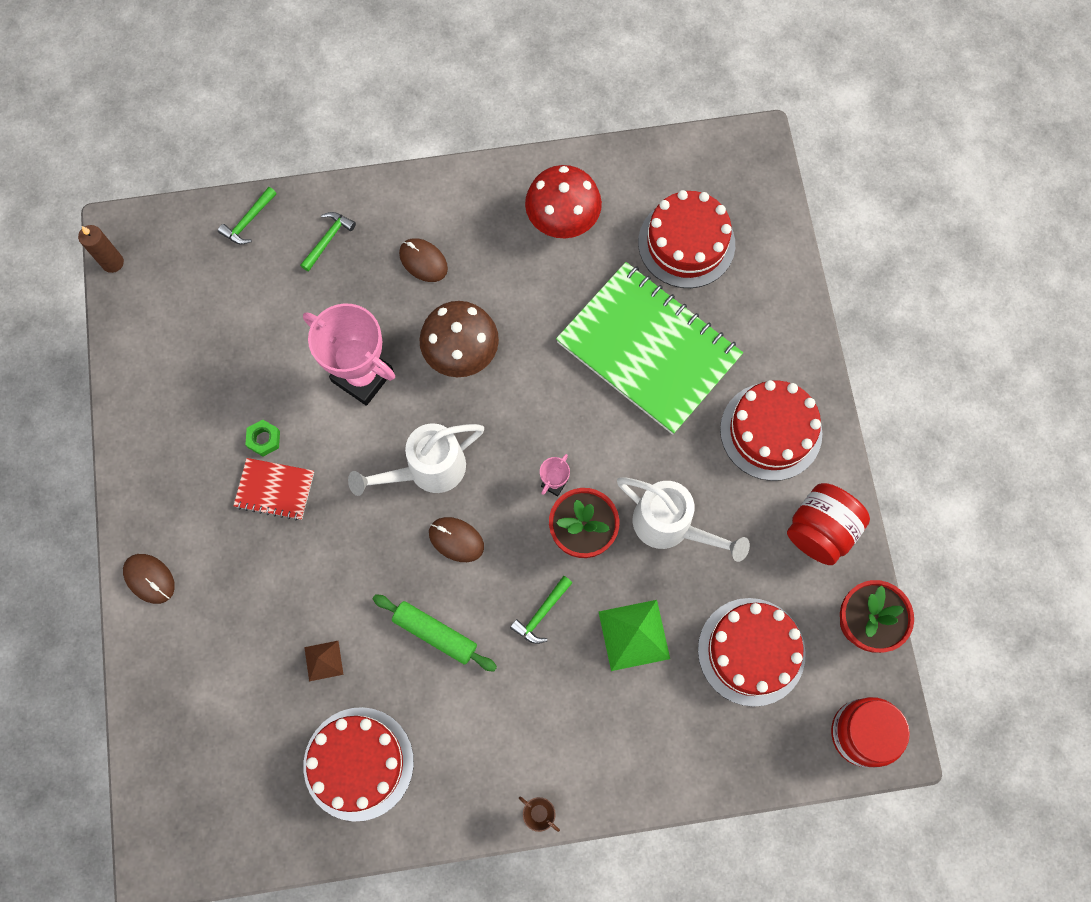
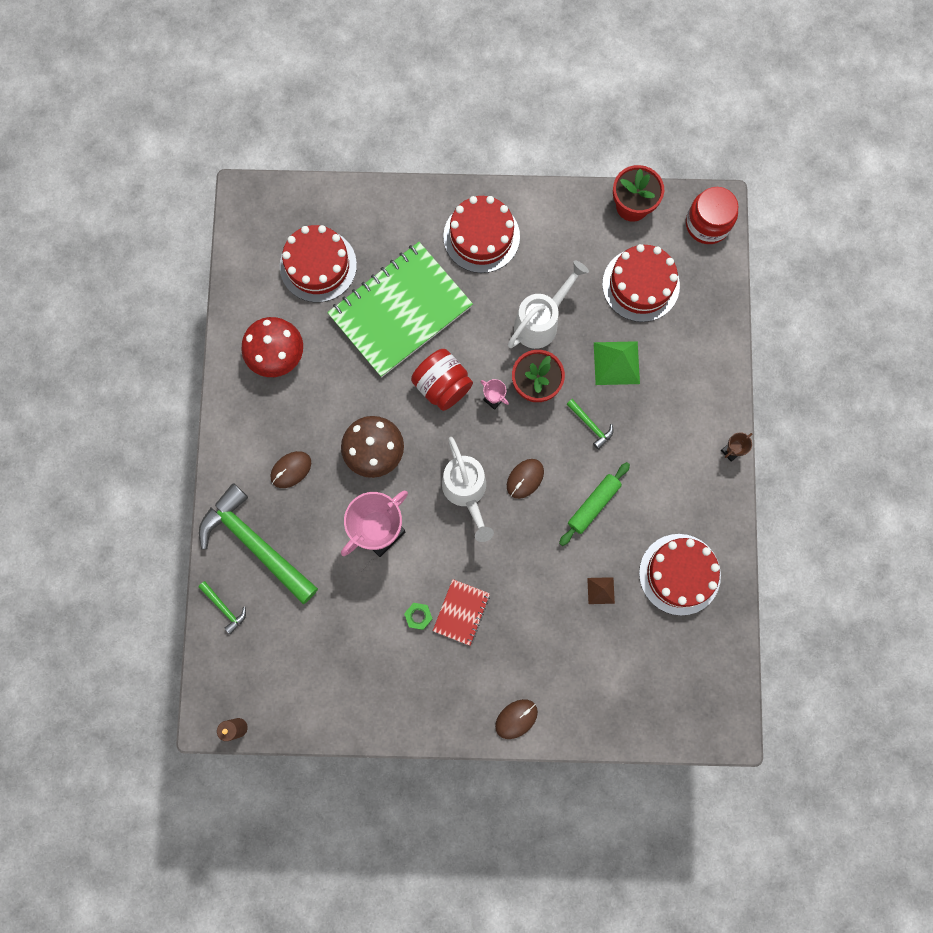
camera: 80 degrees left, 5 degrees up
(328, 240) = (255, 544): green hammer -> green hammer, size x2.40
(820, 530) = (561, 219): red jar -> red jar (442, 386)

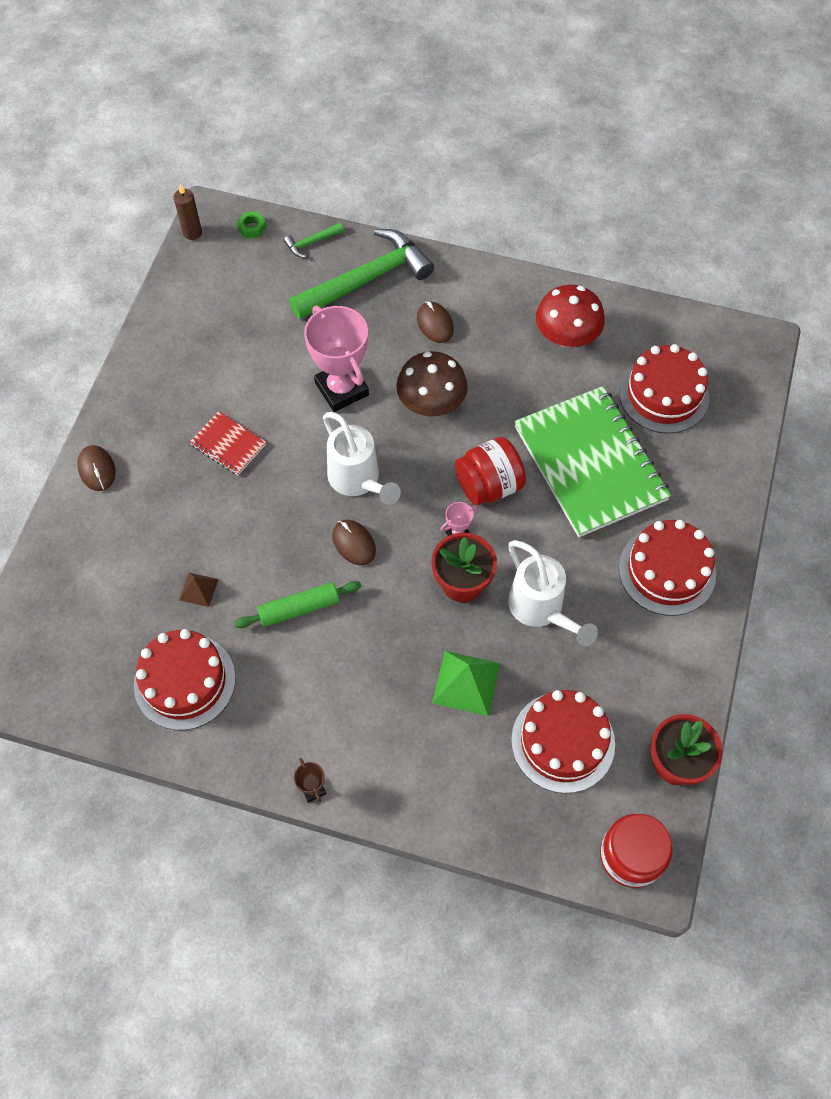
camera: 105 degrees right, 15 degrees down
(418, 616) = (239, 404): green nut -> green nut (252, 228)
(466, 492) = (358, 480): white watering can -> white watering can turned 120 degrees counterclockwise
(590, 425) = (395, 631): green hammer -> none
(593, 505) = (299, 608): green rolling pin -> green rolling pin turned 75 degrees counterclockwise

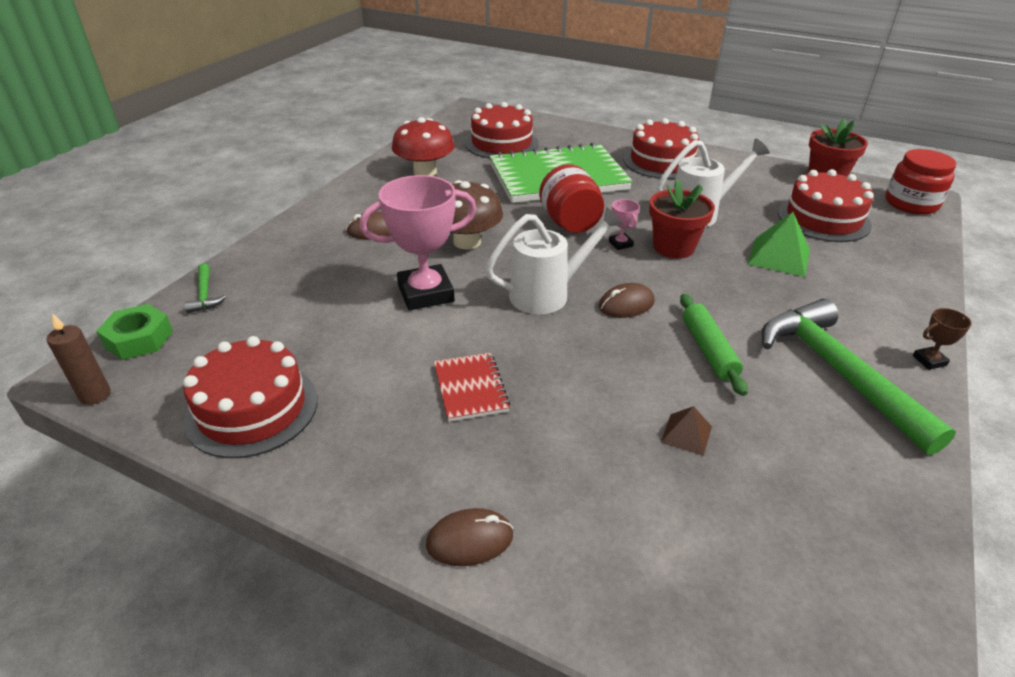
camera: 80 degrees left, 25 degrees down
(184, 681) = (824, 458): red cake -> red cake (252, 409)
(228, 444) = (470, 388): red notebook -> red notebook turned 60 degrees counterclockwise
(252, 228) = (139, 339): green nut -> green nut, size x1.61
(367, 279) = (288, 263): green hammer -> green hammer (838, 372)

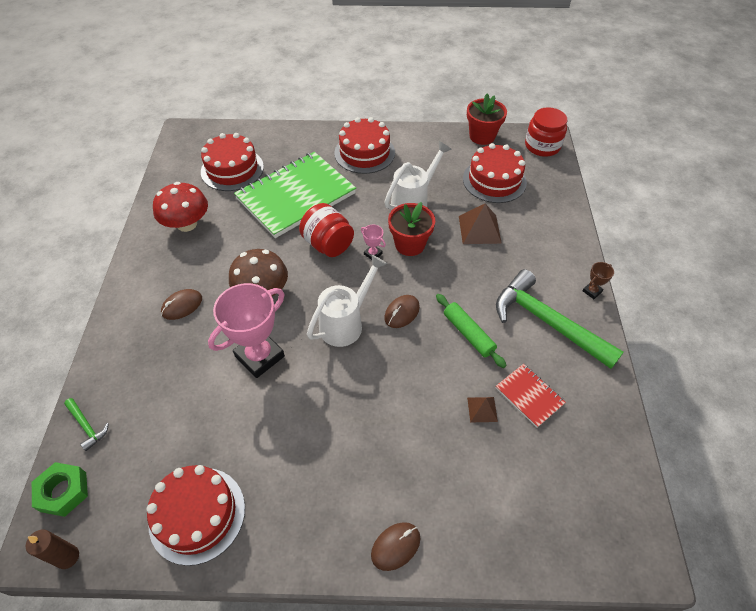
camera: 25 degrees left, 15 degrees up
(470, 388) = (336, 430): red notebook -> red notebook (529, 396)
(779, 256) = (479, 229): green pyramid -> brown pyramid

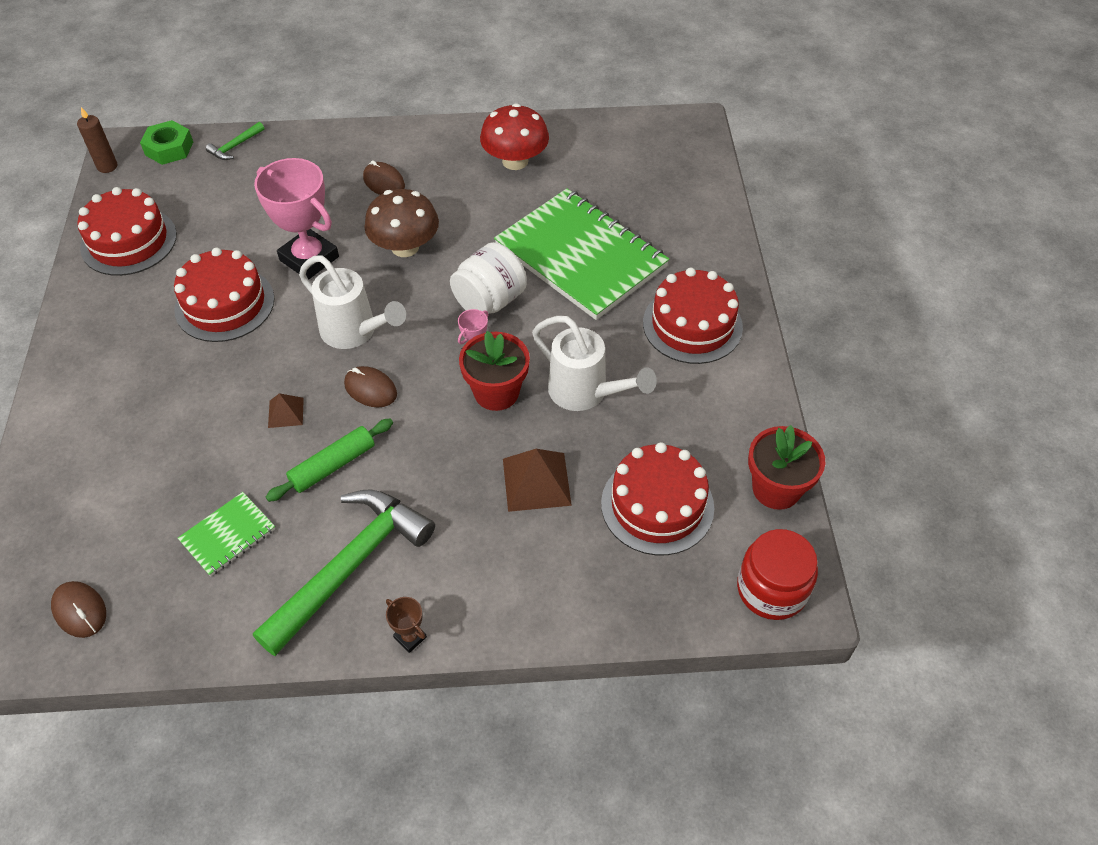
camera: 85 degrees right, 0 degrees up
(232, 169) = (625, 184): red cake -> red cake (224, 304)
(328, 244) = (489, 301): red jar -> white jar
(395, 546) = (62, 399): brown mouse -> brown mouse (80, 610)
(482, 409) = (214, 480): brown pyramid -> brown pyramid (285, 412)
(529, 396) = (228, 535): red notebook -> green notebook

